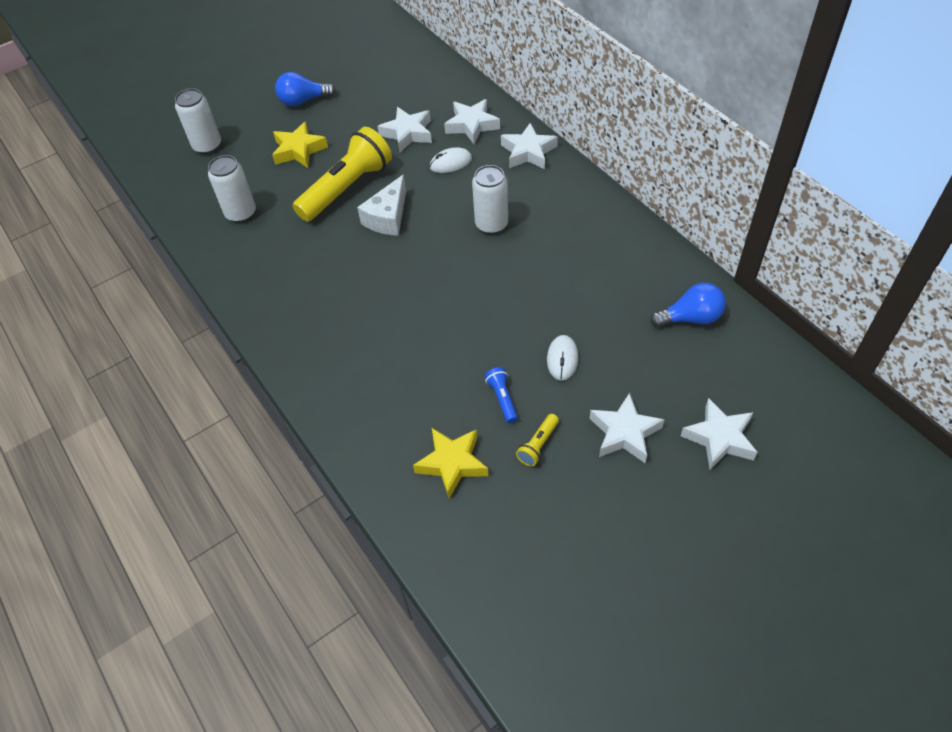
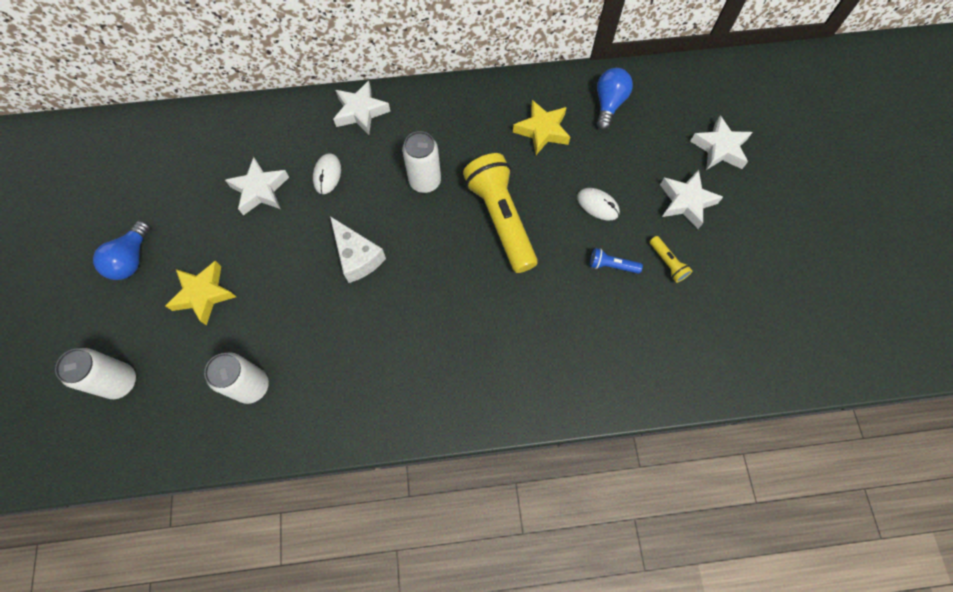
camera: 65 degrees left, 15 degrees up
(347, 188) = (292, 274): yellow flashlight -> yellow flashlight (501, 219)
(452, 463) = (653, 331): yellow star -> yellow star (542, 131)
(472, 125) = (292, 135): white star -> none

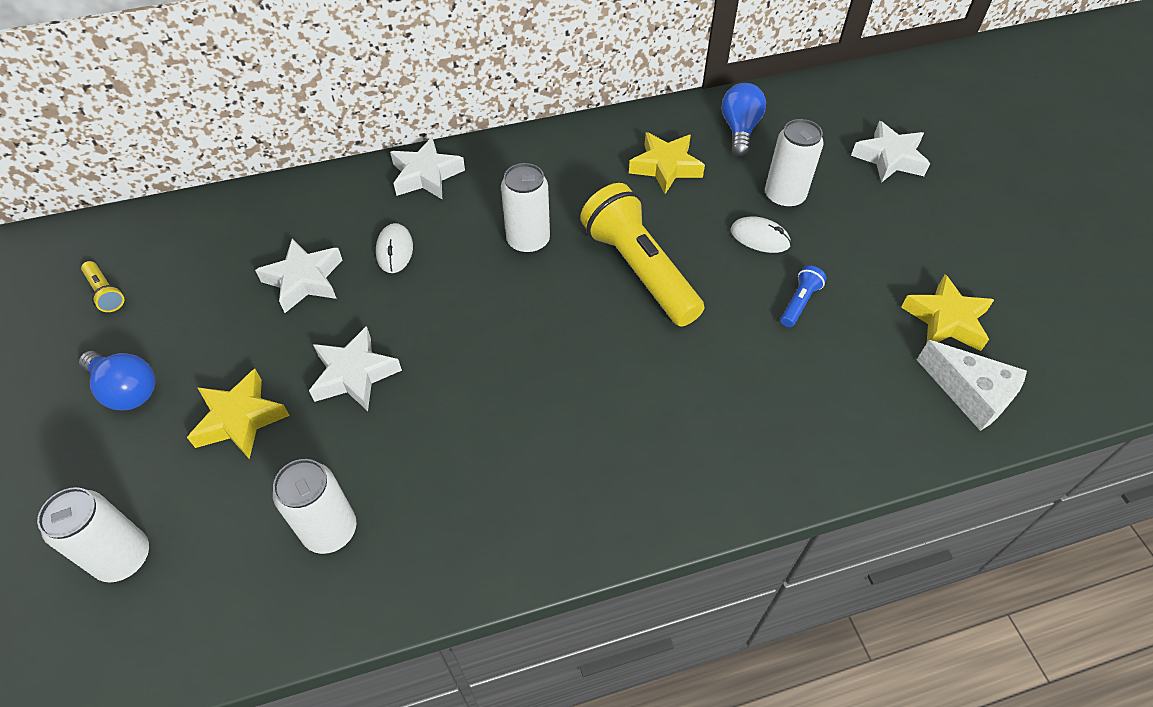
camera: 10 degrees left, 15 degrees down
(132, 259) = (127, 390): blue light bulb -> blue light bulb turned 60 degrees counterclockwise
(357, 257) = (455, 340): white cheese -> white cheese (970, 394)
(612, 265) = (799, 302): blue flashlight -> blue flashlight turned 120 degrees clockwise
(626, 171) = (784, 196): none -> white can
(667, 263) = (869, 290): yellow flashlight -> yellow flashlight (106, 293)
(686, 202) = (869, 219): white star -> white star (354, 374)
(717, 298) = (946, 320): none -> yellow star

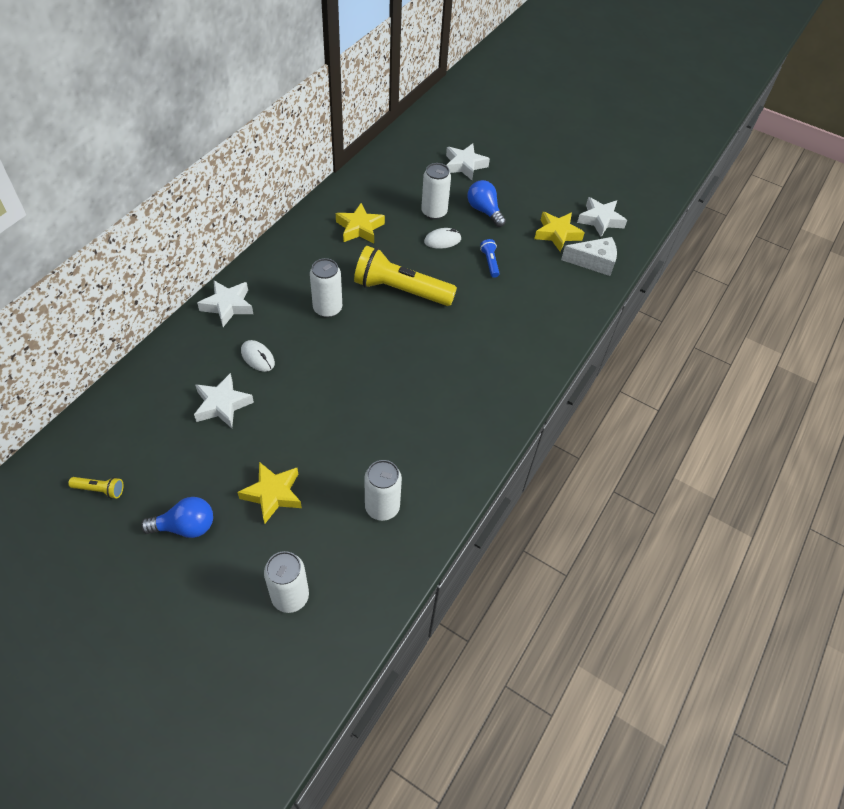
camera: 45 degrees left, 0 degrees up
(354, 374) = (310, 432): white star -> white star (600, 220)
(739, 130) = (378, 187): blue light bulb -> blue light bulb (484, 211)

